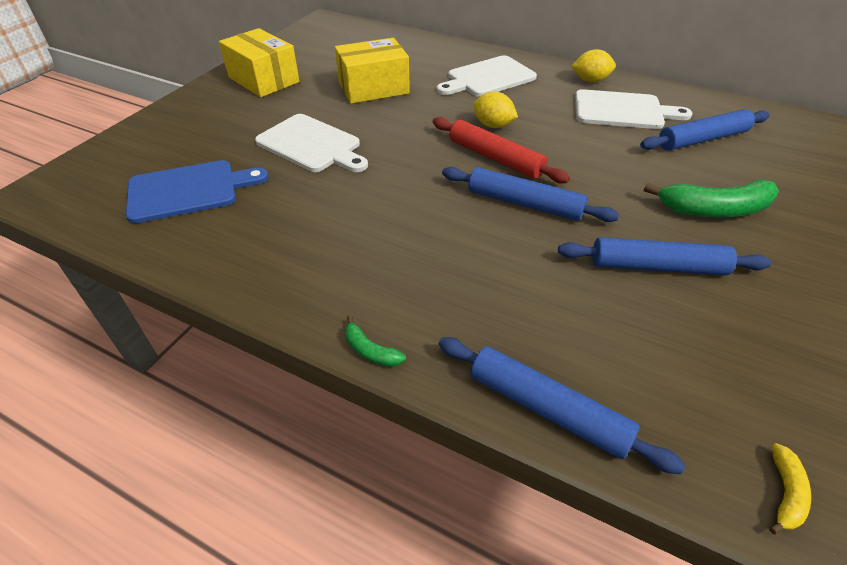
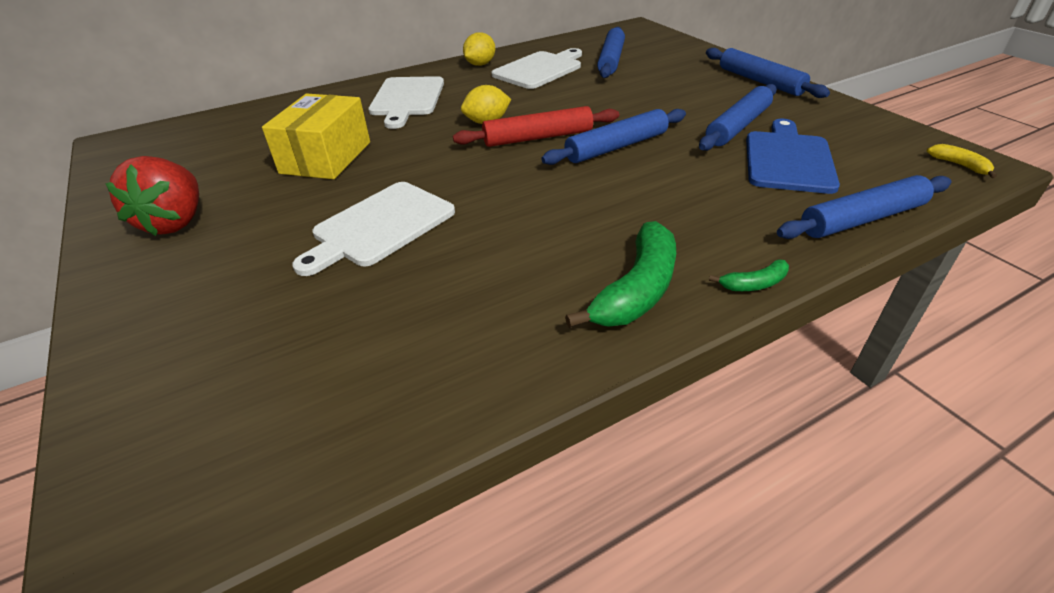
camera: 55 degrees left, 5 degrees down
(188, 190) = (351, 349): blue cutting board -> blue cutting board (788, 159)
(263, 80) = (176, 222): yellow box -> red strawberry
(311, 145) = (380, 226): white cutting board -> white cutting board turned 150 degrees clockwise
(714, 210) = (693, 87): green banana -> green banana (637, 290)
(800, 254) = (760, 81): none -> blue rolling pin

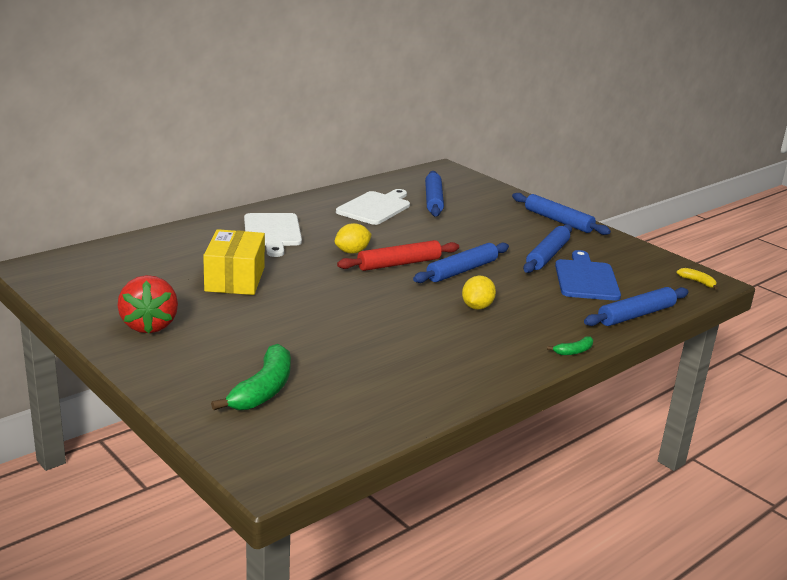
camera: 15 degrees left, 15 degrees down
(380, 226) = (312, 325): white cutting board -> none
(480, 64) = (320, 202): yellow lemon -> yellow lemon (477, 307)
(637, 290) = (503, 356): green banana -> green banana (263, 390)

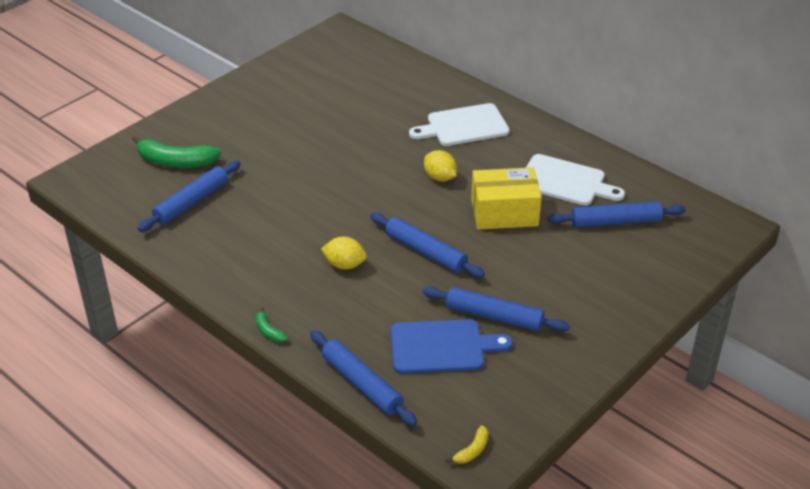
camera: 85 degrees right, 15 degrees up
(149, 325) = (261, 97): red strawberry -> none
(235, 279) = (354, 121): yellow box -> yellow box (504, 213)
(399, 264) = (424, 209): red rolling pin -> none
(558, 221) = (610, 328): blue rolling pin -> blue rolling pin (191, 202)

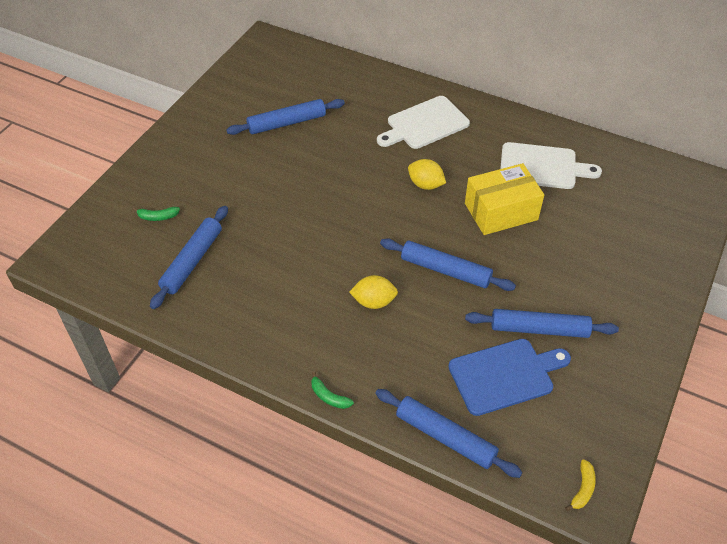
camera: 15 degrees left, 10 degrees up
(175, 162) = (158, 217): green banana -> green banana, size x0.48
(615, 222) = (605, 201): blue rolling pin -> blue rolling pin (287, 123)

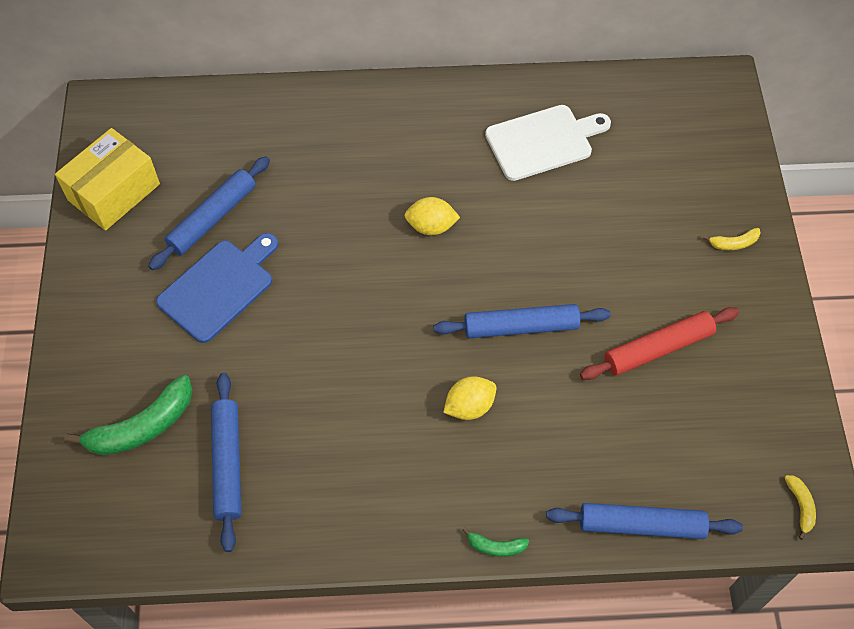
camera: 30 degrees left, 10 degrees up
(158, 217) = (142, 427): green banana -> green banana, size x2.09
(425, 124) = (379, 144): white cutting board -> none
(501, 211) = (534, 222): yellow box -> yellow box (114, 192)
(505, 375) = (656, 421): blue cutting board -> blue cutting board (219, 287)
(539, 329) = (657, 348): blue rolling pin -> red rolling pin
(647, 288) = (733, 243): none -> yellow banana

